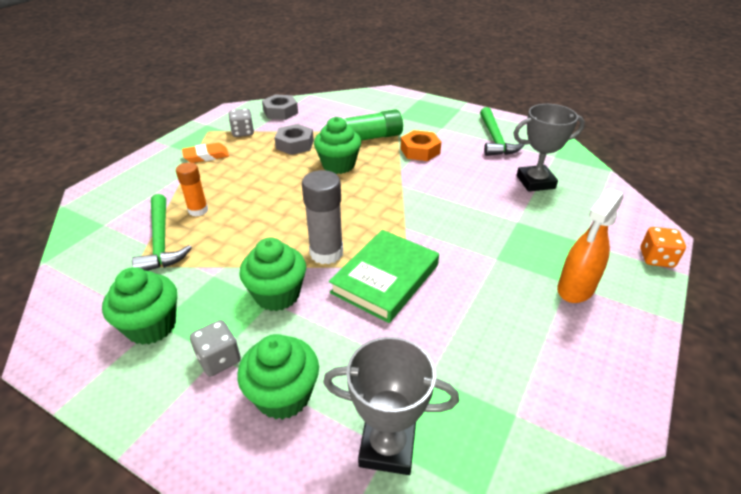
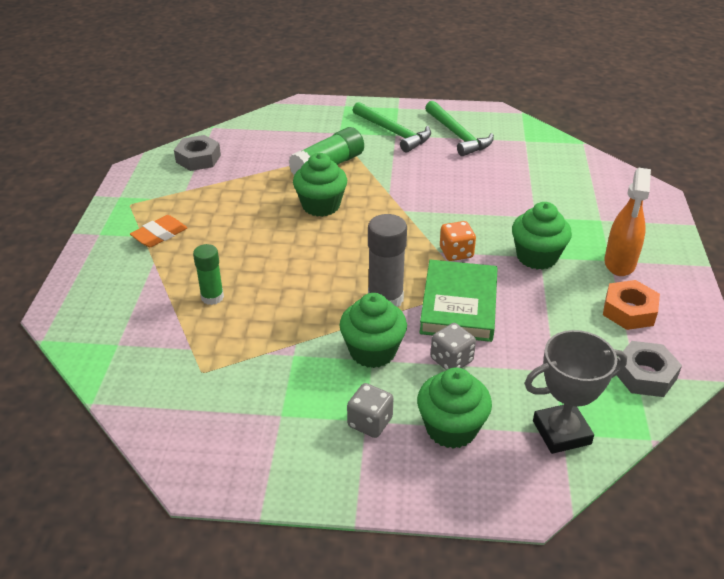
camera: 25 degrees left, 0 degrees up
(151, 326) = (278, 419): green cupcake -> green cupcake (537, 257)
(161, 241) = (204, 340): green hammer -> green hammer (393, 133)
(198, 210) = (212, 297): orange glue stick -> green glue stick
(243, 132) = (176, 195): grey dice -> grey dice (451, 360)
(295, 144) = (251, 194): grey nut -> grey nut (645, 375)
(420, 151) = (393, 167): orange nut -> orange nut (629, 311)
(535, 182) = (525, 172): grey trophy -> none
(656, 258) = (665, 217): orange dice -> orange dice (456, 253)

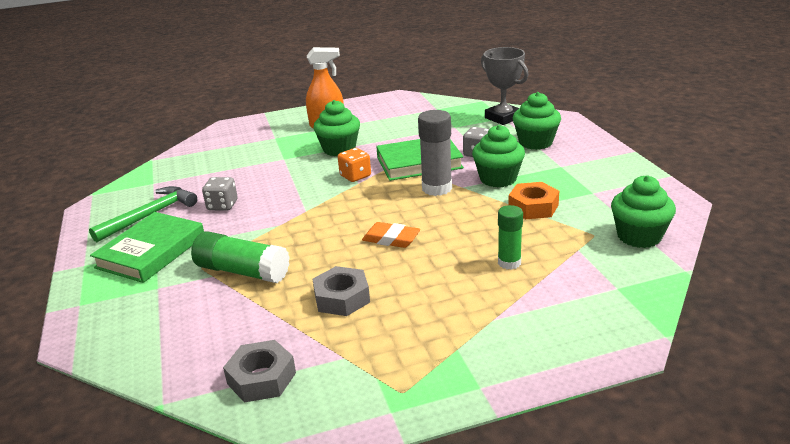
camera: 110 degrees left, 10 degrees down
(159, 235) = (445, 336): orange eraser -> orange eraser (391, 239)
(321, 206) = (323, 253): green cupcake -> green cupcake (639, 236)
(370, 422) = (561, 164): grey dice -> grey dice (222, 205)
(393, 133) = (151, 252): green hammer -> green book
(629, 311) = (378, 117): orange nut -> orange nut (533, 207)
(645, 375) = (434, 107): grey nut -> grey nut (342, 298)

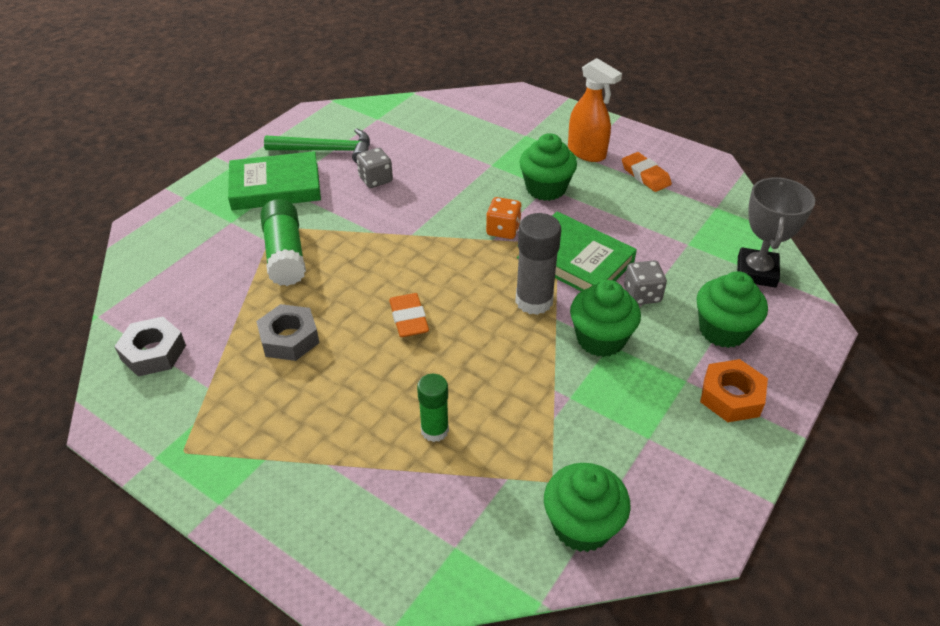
camera: 50 degrees right, 15 degrees up
(378, 117) = (645, 175): none -> orange eraser
(533, 207) = (565, 398): orange nut -> orange nut (731, 397)

